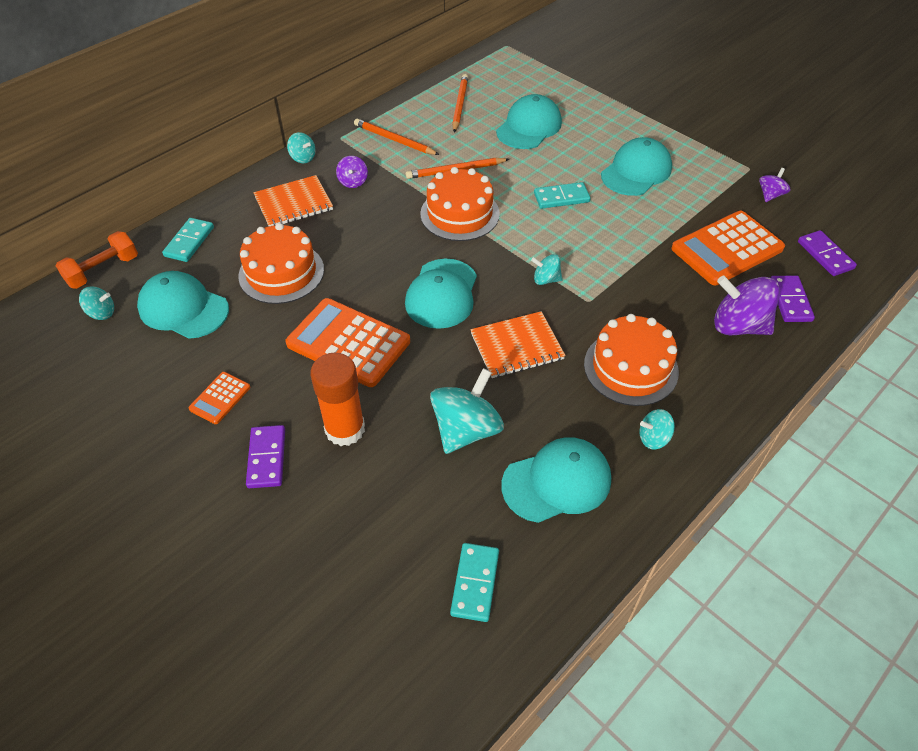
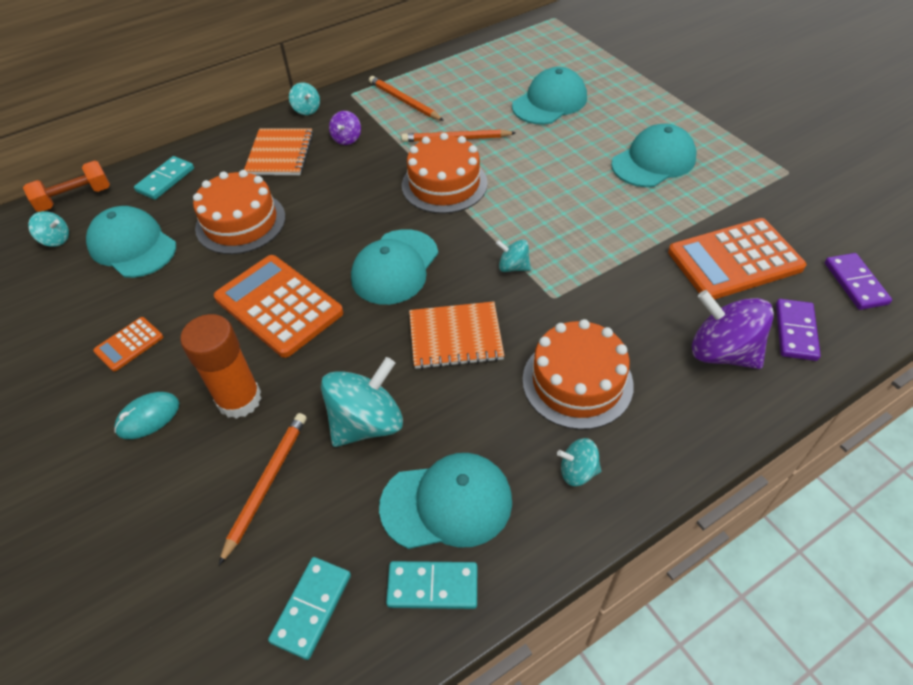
camera: 15 degrees right, 0 degrees up
(266, 458) = (148, 417): purple domino -> turquoise mouse
(294, 203) = (280, 154): orange notebook -> orange notebook turned 75 degrees counterclockwise
(460, 105) = (484, 73): orange pencil -> orange pencil (267, 484)
(561, 197) = (560, 180): turquoise domino -> turquoise domino (432, 586)
(770, 195) = (805, 205): purple spinning top -> none

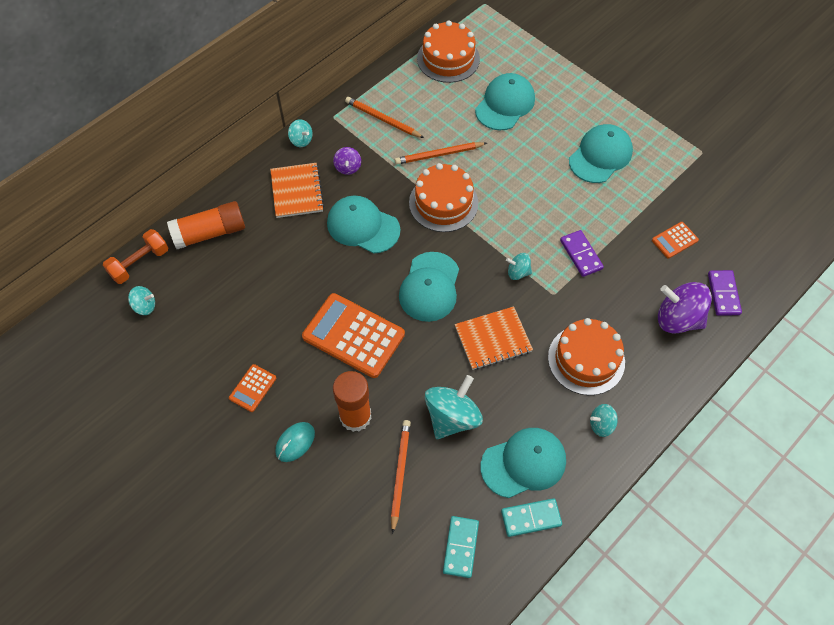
camera: 15 degrees left, 10 degrees up
(132, 246) = (213, 302): turquoise cap -> turquoise cap (363, 226)
(165, 180) = (210, 233): turquoise domino -> orange glue stick
(240, 222) = (292, 265): orange cake -> orange cake (448, 58)
(734, 260) = (674, 240): orange calculator -> orange calculator, size x0.48
(855, 283) = (758, 247): purple domino -> purple domino (581, 254)

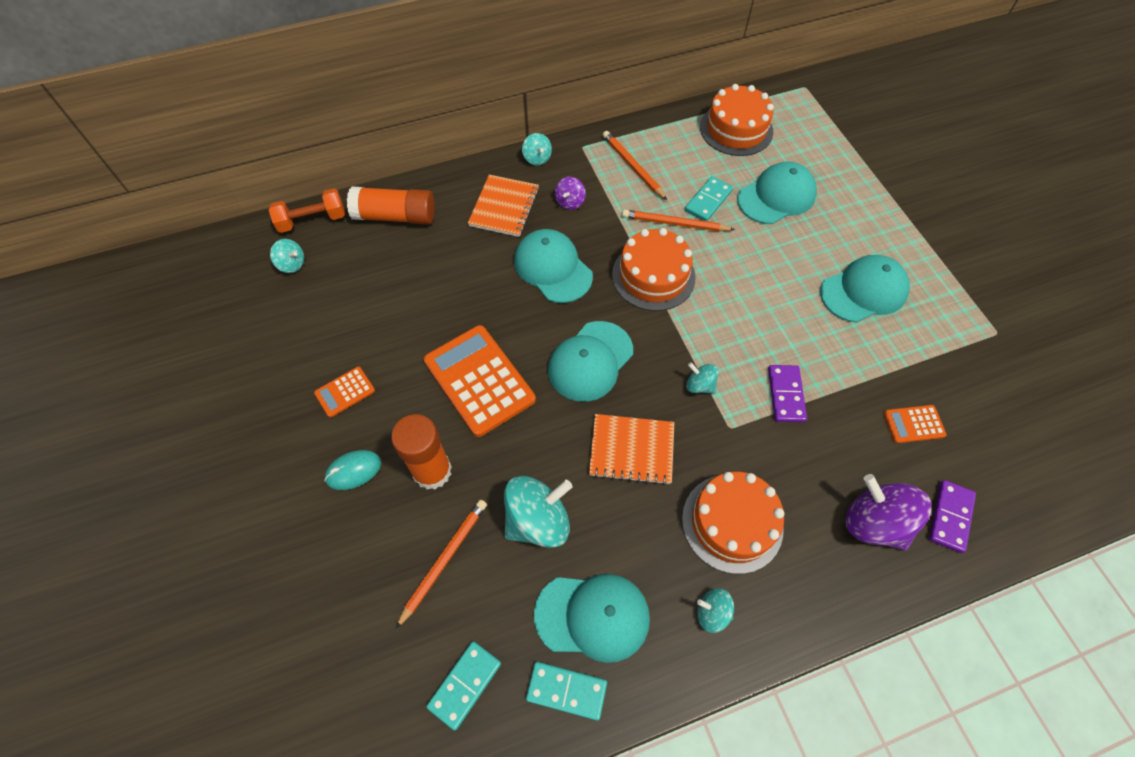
camera: 25 degrees right, 0 degrees up
(455, 126) = (708, 201): none -> turquoise domino

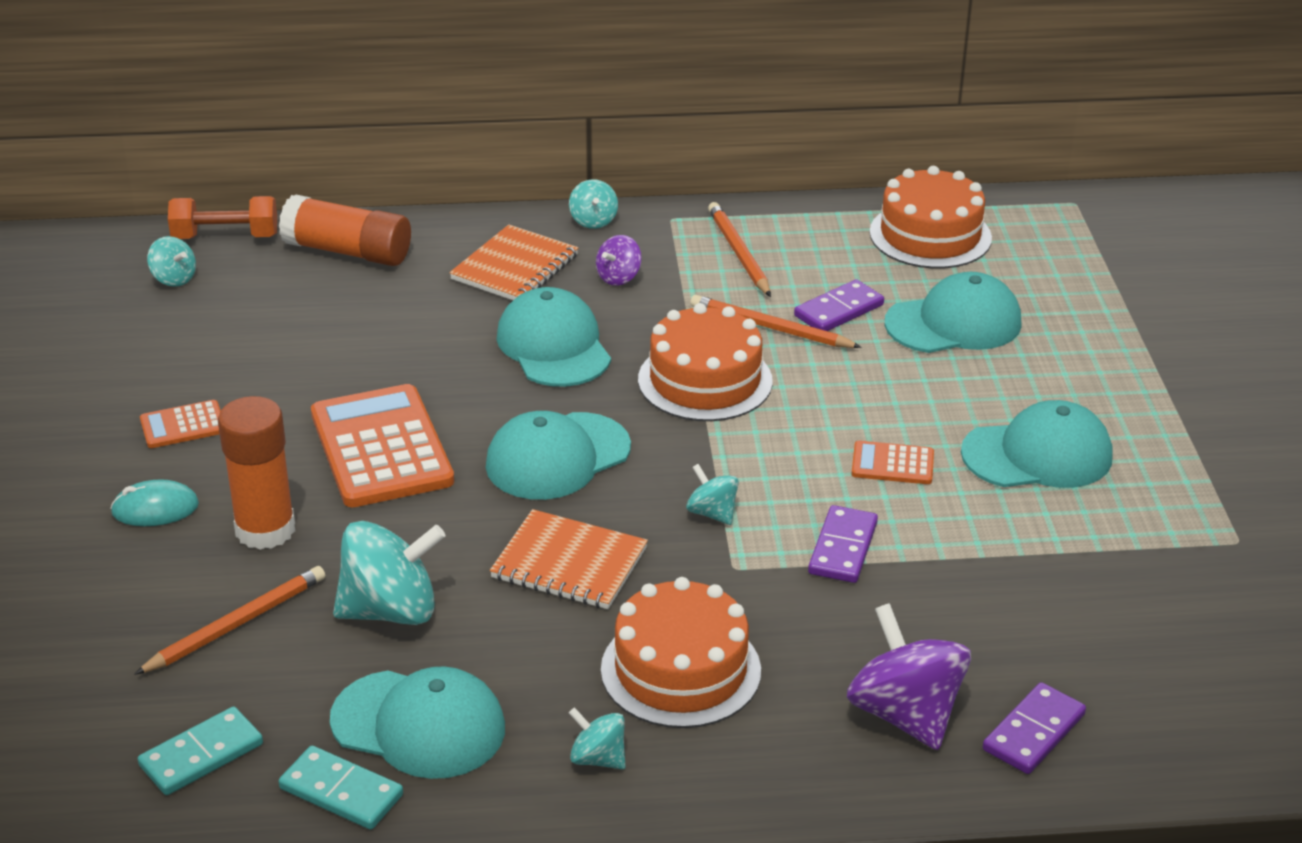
camera: 15 degrees right, 25 degrees down
(708, 201) = (839, 310): turquoise domino -> purple domino
(913, 424) = (1033, 619): orange calculator -> orange calculator (892, 464)

